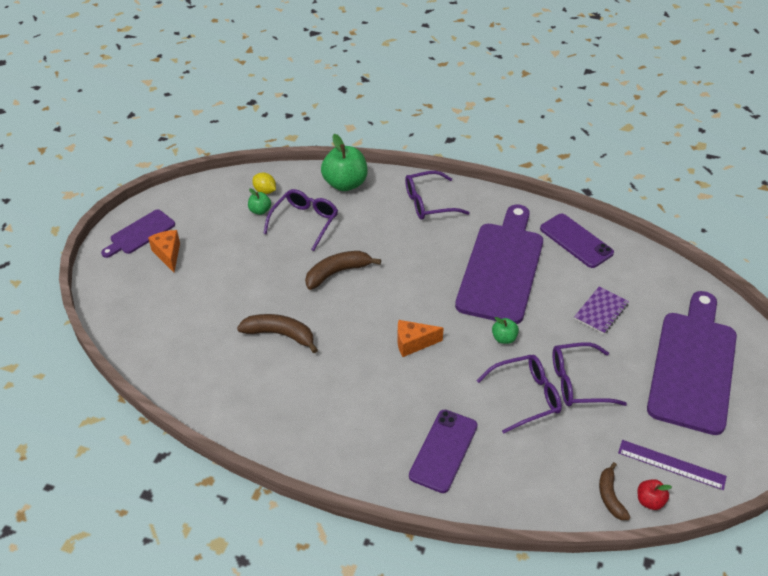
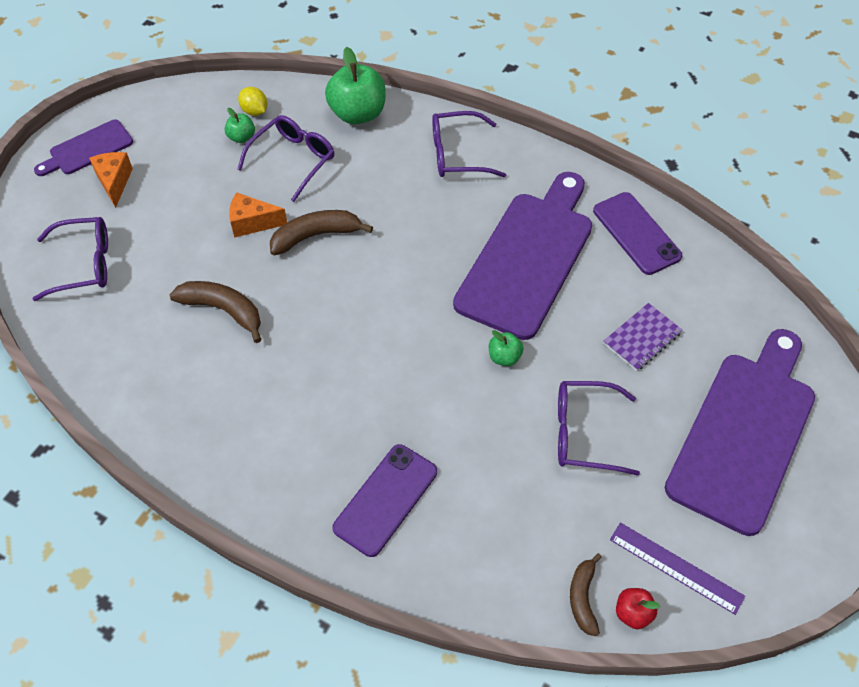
camera: 10 degrees right, 10 degrees up
(413, 343) = (386, 347): orange cheese -> orange cheese (252, 223)
(525, 397) = (510, 443): purple glasses -> purple glasses (83, 264)

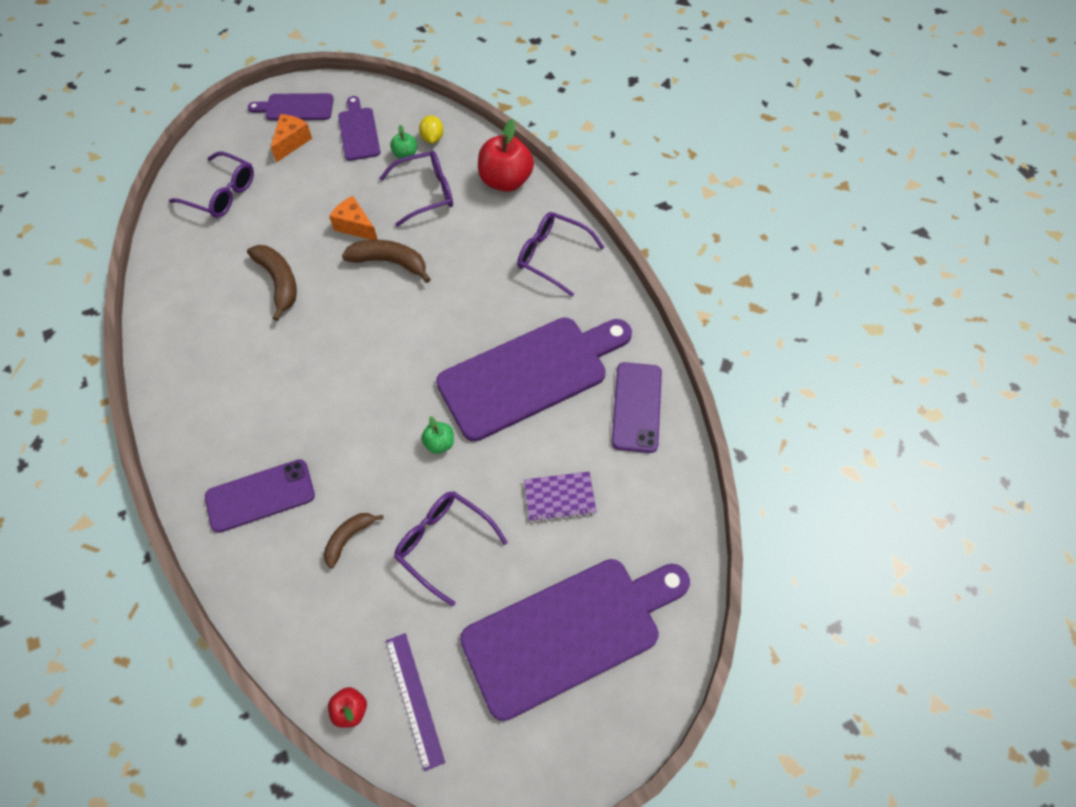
camera: 35 degrees right, 5 degrees up
(175, 140) = (358, 131): none -> purple cutting board
(358, 113) = (505, 181): green apple -> red apple
(583, 597) = (326, 670): brown banana -> brown banana (349, 538)

